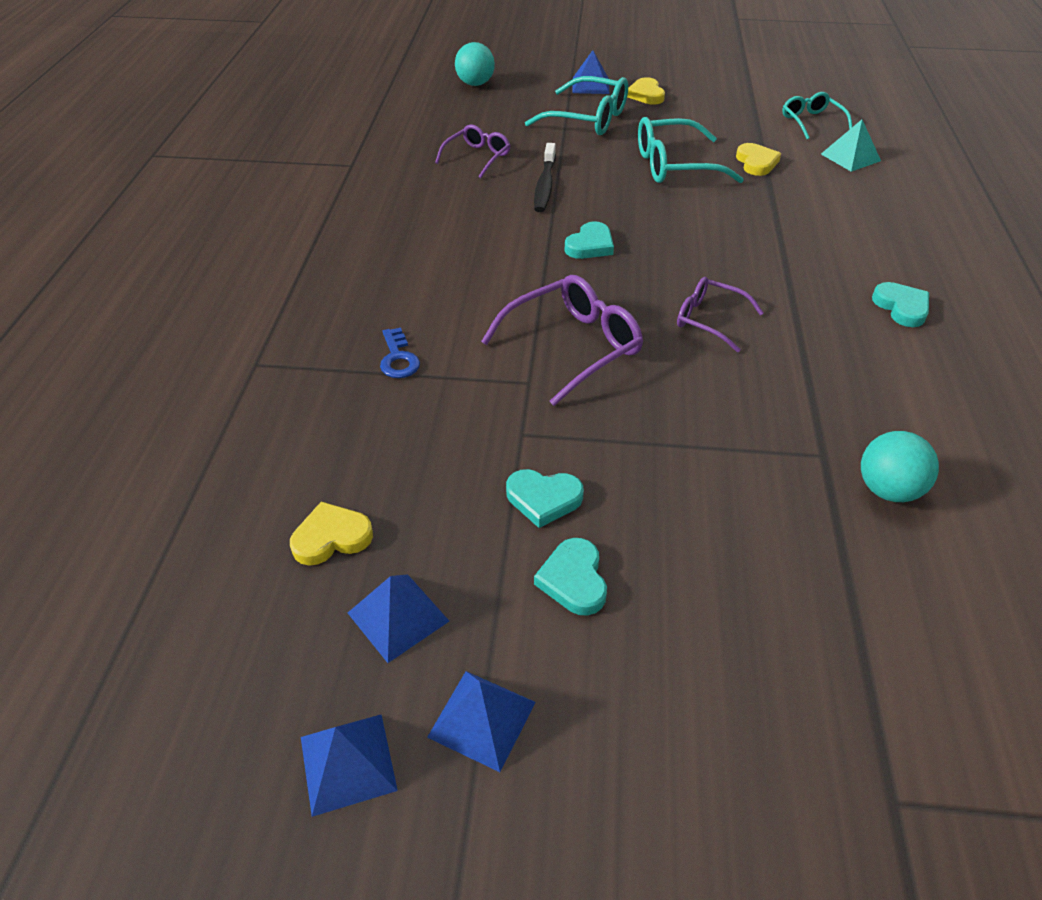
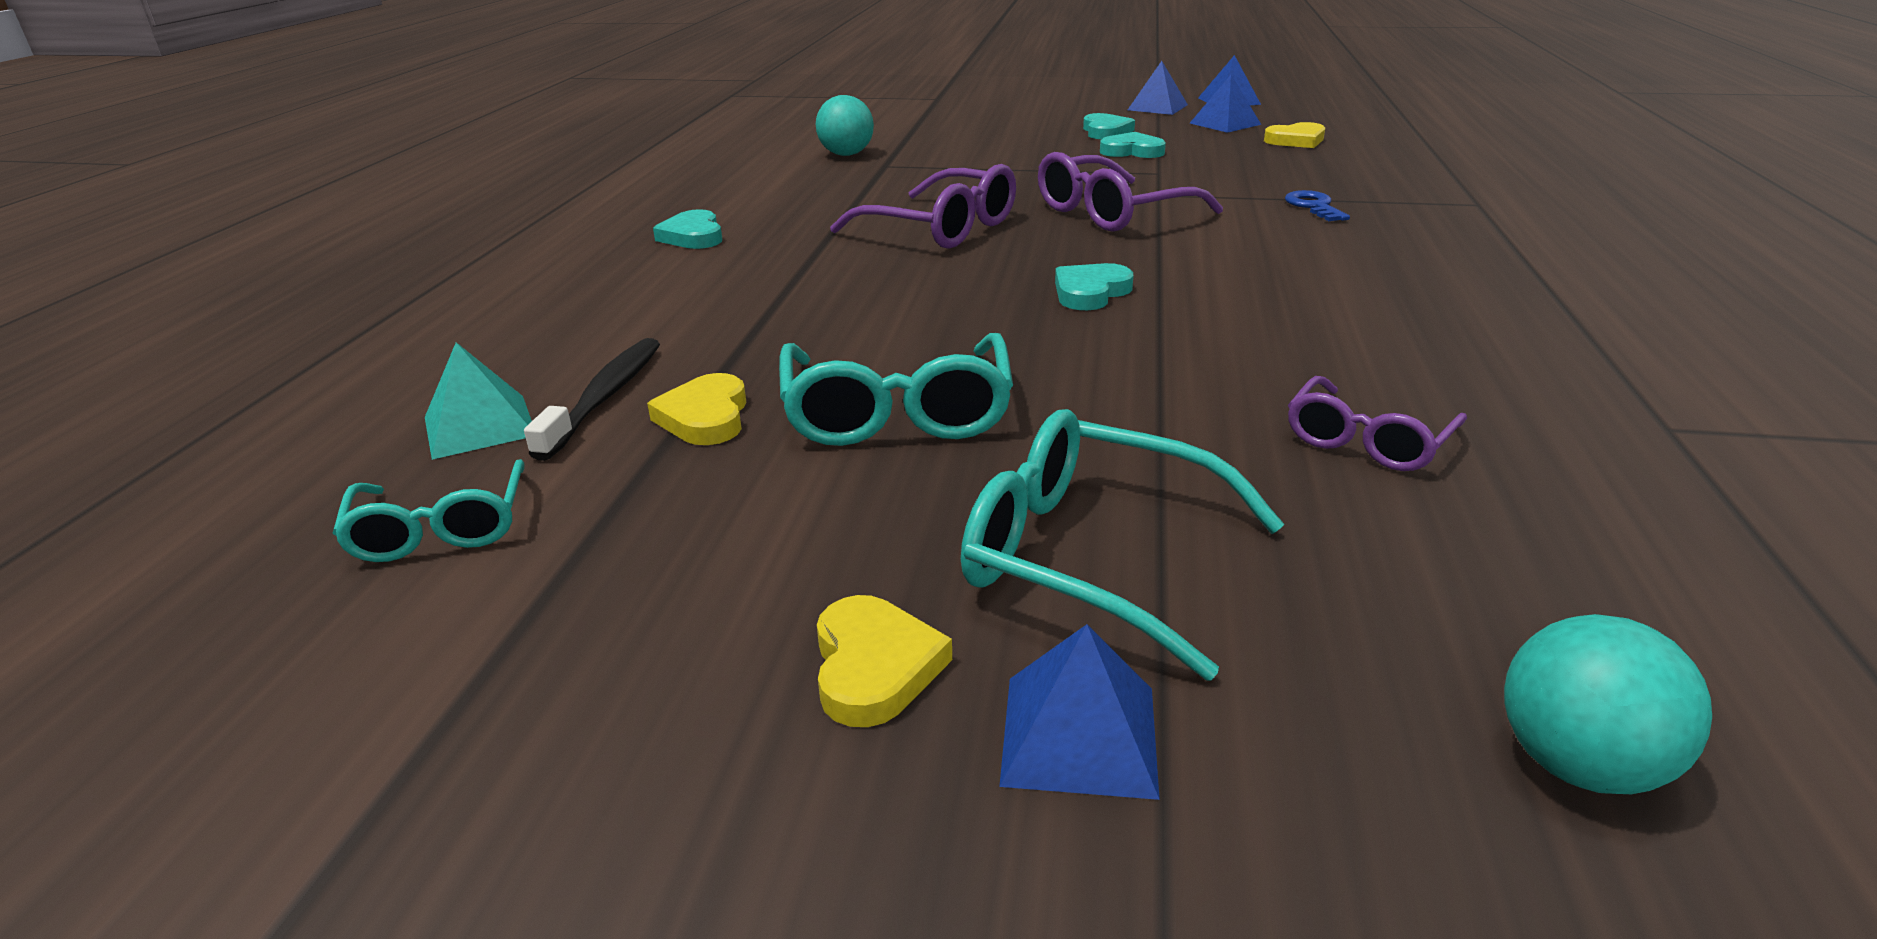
camera: 175 degrees left, 15 degrees down
(545, 185) = (1184, 378): black toothbrush -> black toothbrush (605, 397)
(673, 165) = (897, 414): turquoise glasses -> turquoise glasses turned 90 degrees clockwise
(708, 319) = (943, 229): purple glasses -> purple glasses, size x1.60

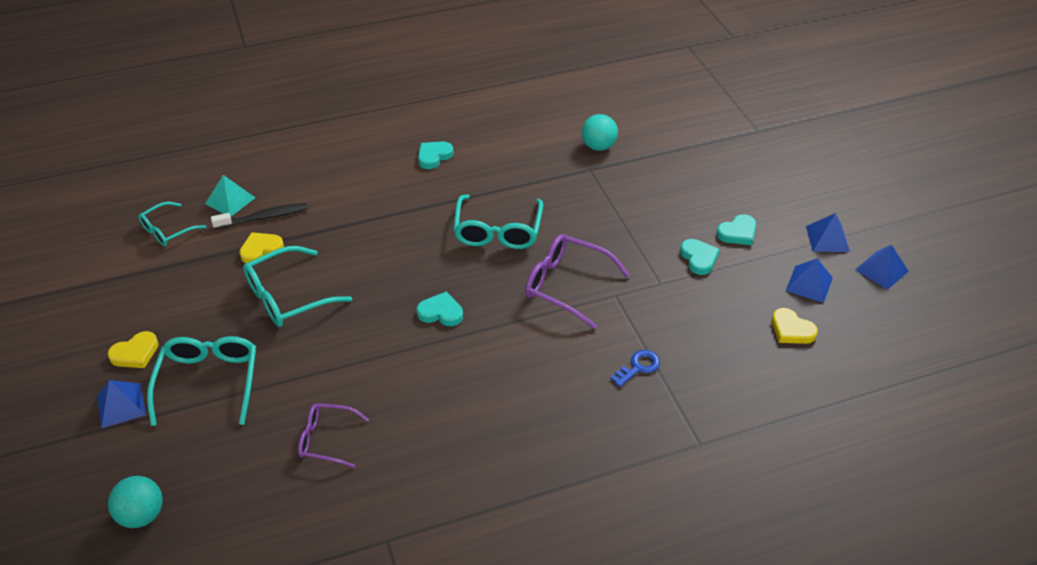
camera: 60 degrees right, 15 degrees up
(943, 229) = (497, 232): purple glasses -> turquoise glasses

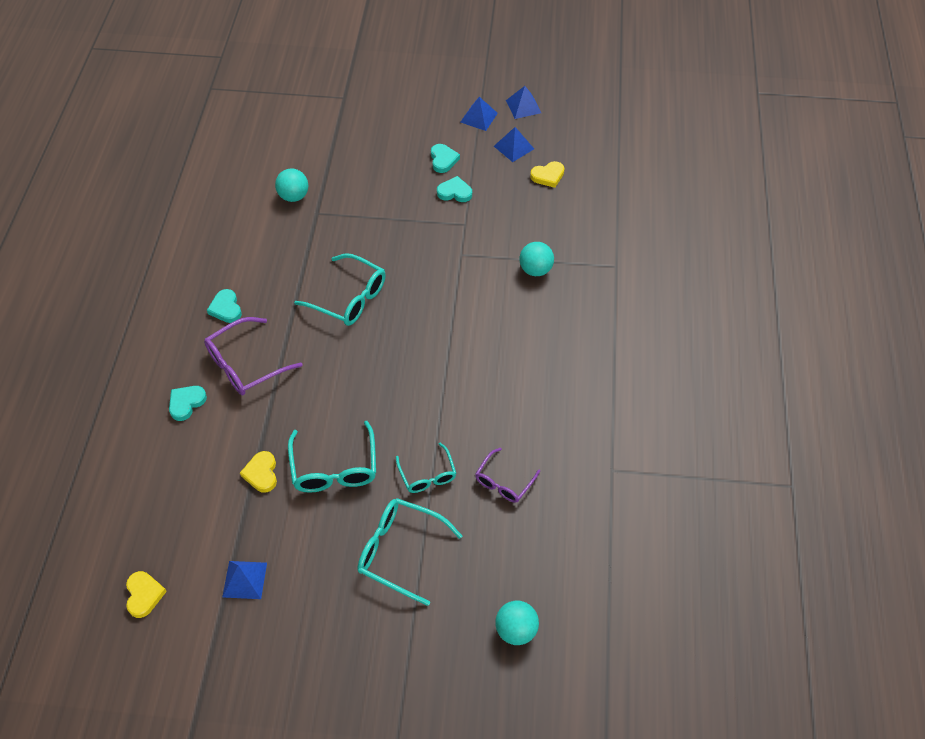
camera: 65 degrees left, 10 degrees up
(121, 405) = (390, 626): blue pyramid -> blue pyramid (244, 579)
(135, 353) = (334, 603): yellow heart -> yellow heart (144, 595)
(167, 231) = (184, 546): turquoise glasses -> turquoise glasses (428, 476)
(230, 200) = (175, 482): turquoise pyramid -> none
(264, 217) = (219, 460): black toothbrush -> none
(441, 312) = (416, 366): turquoise heart -> turquoise heart (186, 403)
(565, 285) = (434, 279): purple glasses -> purple glasses (244, 365)
(638, 367) = (535, 270): blue key -> turquoise ball

